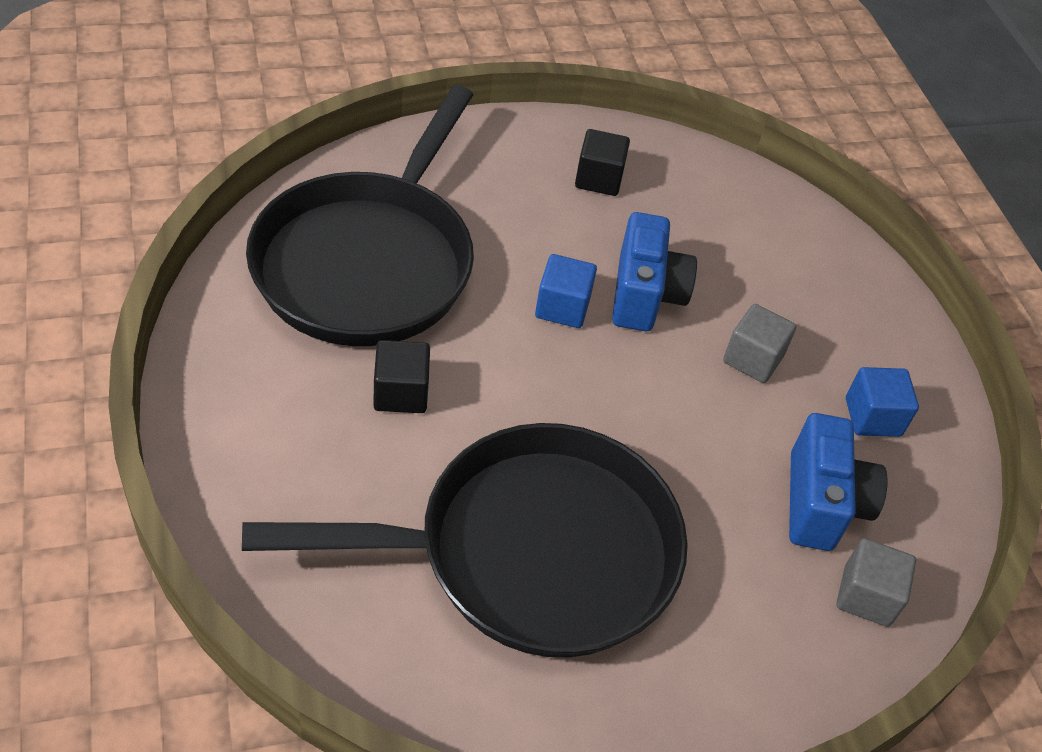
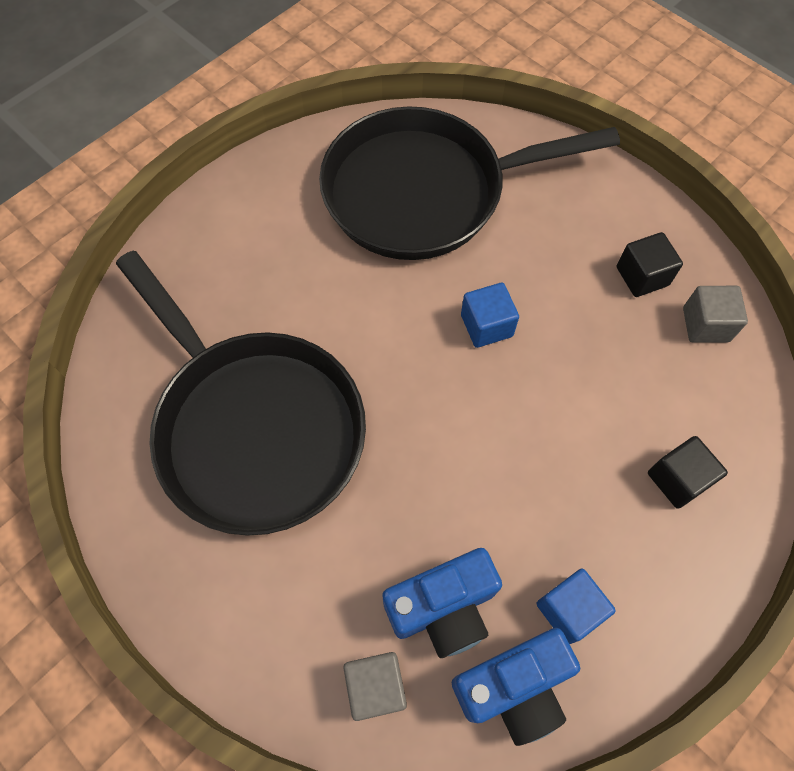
camera: 65 degrees right, 15 degrees up
(401, 393) = (328, 277): black cube -> black cube (677, 479)
(645, 295) = (549, 372): blue camera -> blue camera (513, 687)
(753, 359) = (551, 483): grey cube -> grey cube (705, 324)

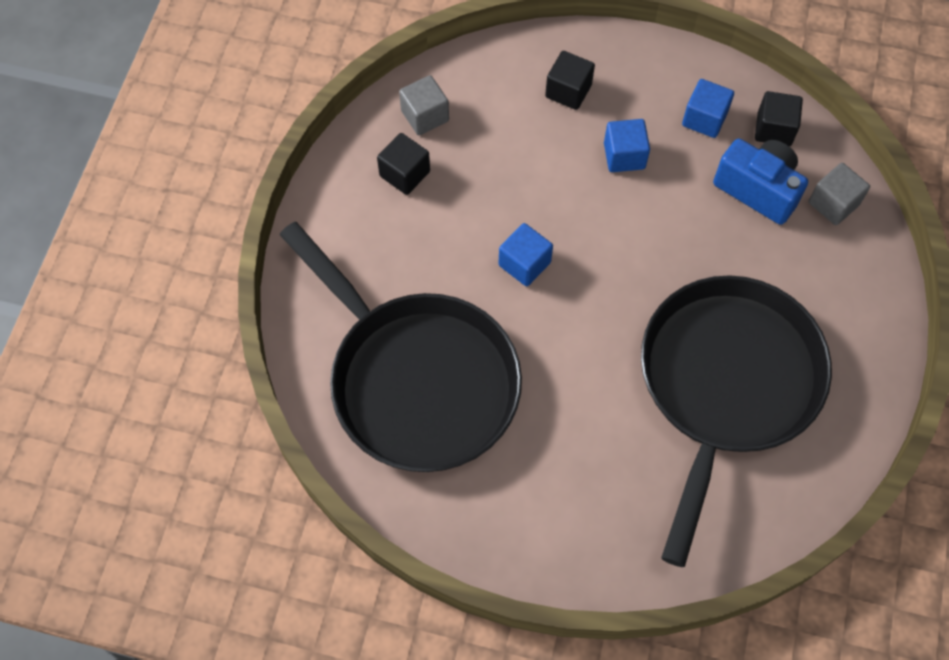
camera: 120 degrees left, 0 degrees up
(513, 687) = (774, 129): blue camera -> black cube
(562, 488) = (624, 156): none -> blue cube

